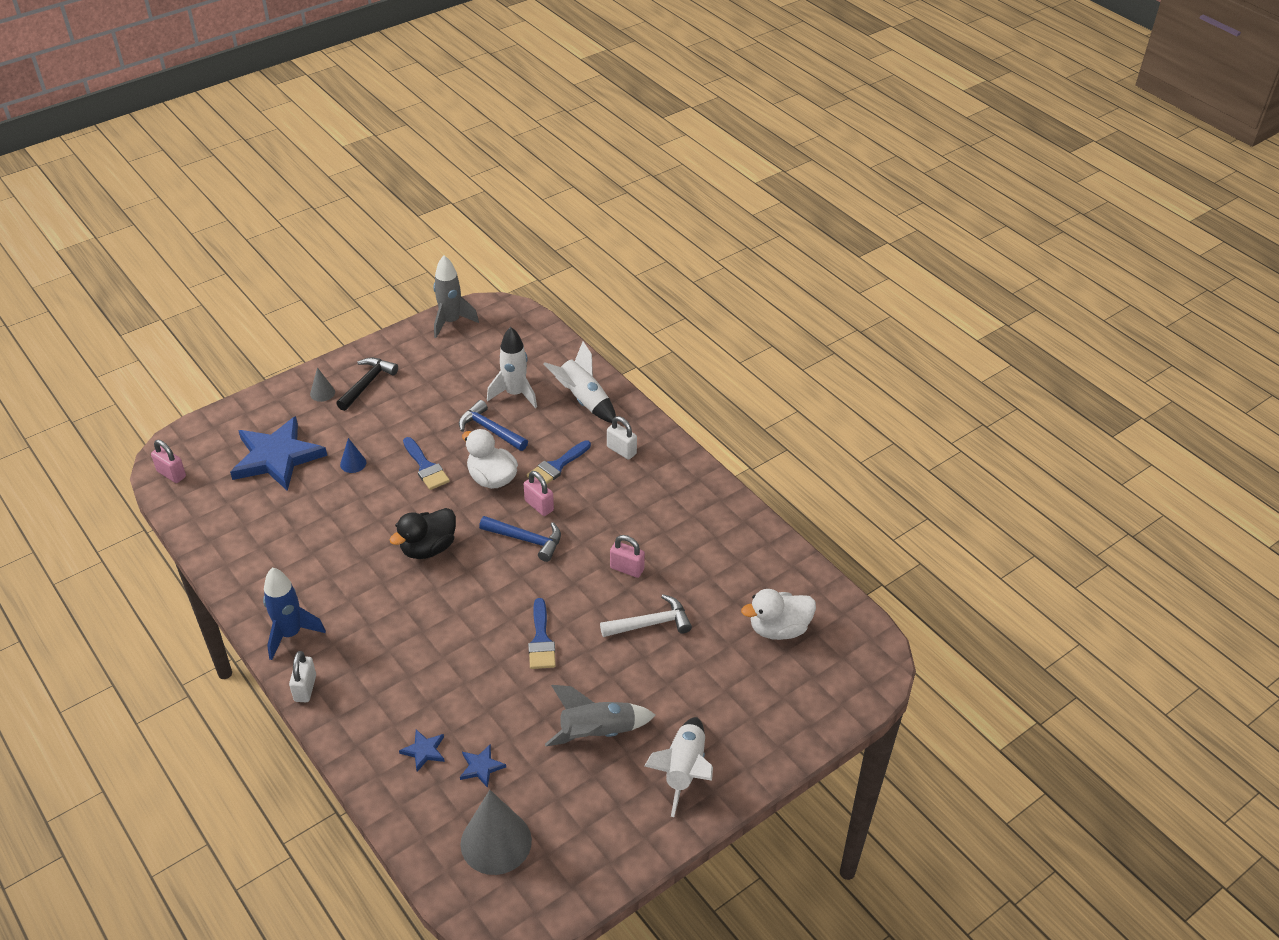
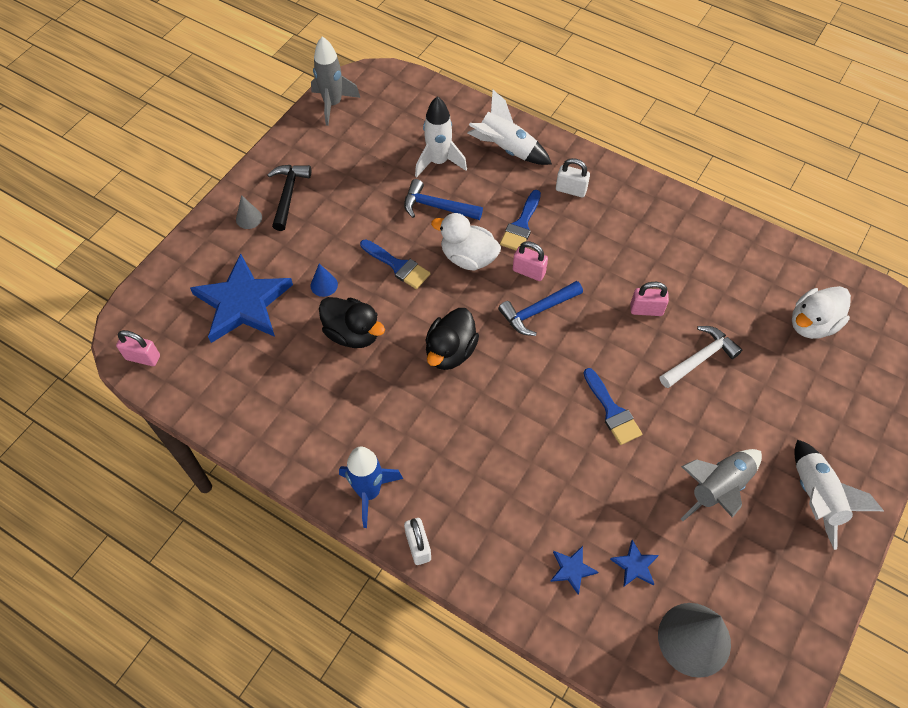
camera: 20 degrees left, 15 degrees up
(353, 508) = (353, 333): none -> black duck
(526, 540) = (537, 311): blue hammer -> blue hammer turned 150 degrees clockwise

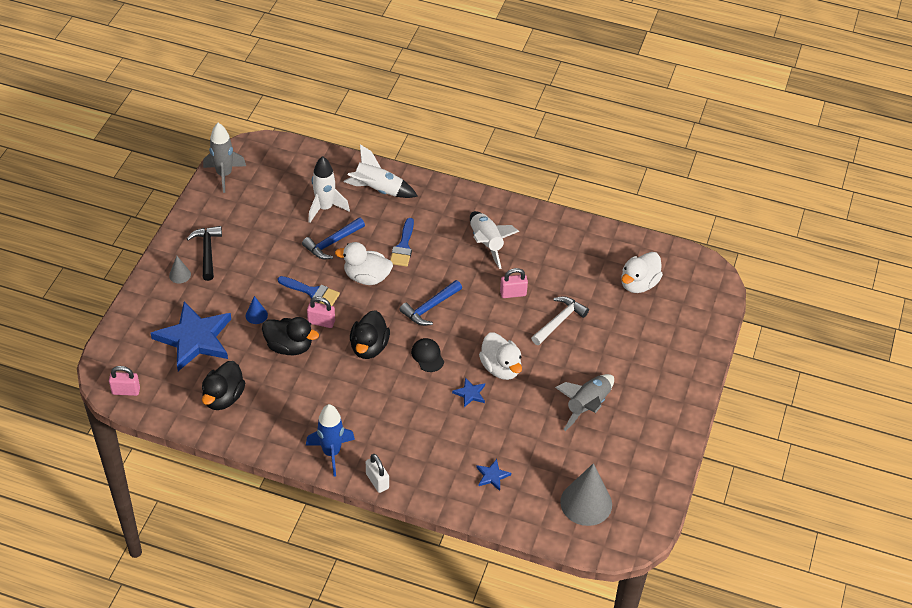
camera: 15 degrees left, 10 degrees down
(255, 388) = (223, 397): none -> black duck
(437, 207) = (332, 243): blue hammer -> blue hammer turned 45 degrees counterclockwise
(521, 377) = (427, 356): none -> black cap
(529, 271) = (417, 280): pink padlock -> pink padlock (321, 322)
(571, 190) = (437, 214): white padlock -> none
(612, 411) = (501, 368): blue brush -> white duck
(635, 565) = (536, 465): blue star -> blue star (470, 393)
(815, 497) = (657, 400): white rocket -> white rocket (486, 243)

